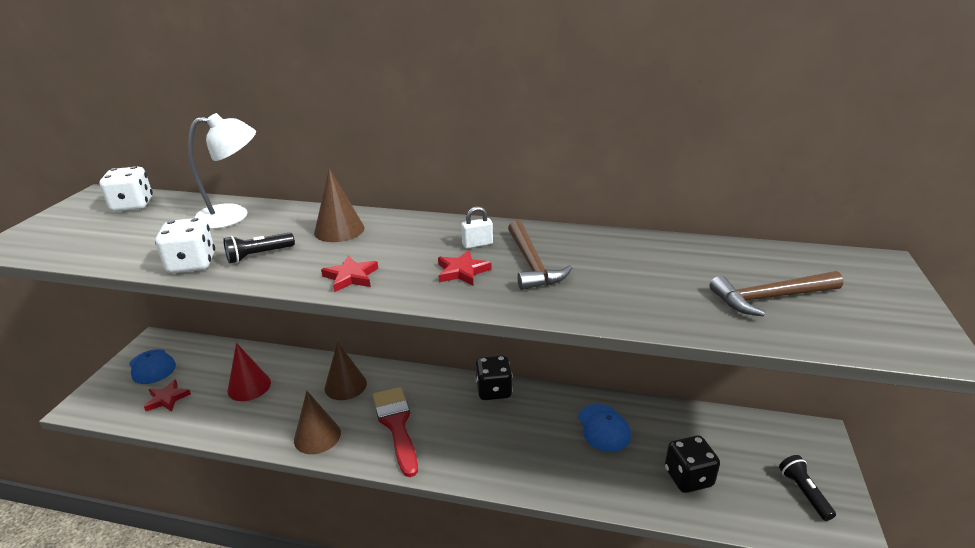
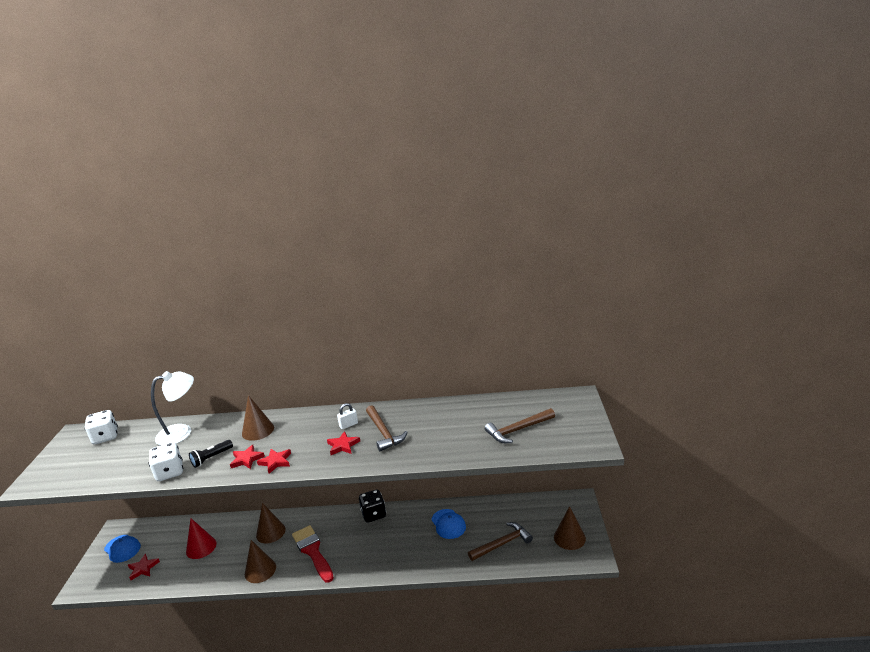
camera: 10 degrees left, 5 degrees down
(309, 266) = (246, 459): none -> red star
(688, 477) = (502, 544): black dice -> brown hammer
(804, 493) = (569, 537): black flashlight -> brown cone

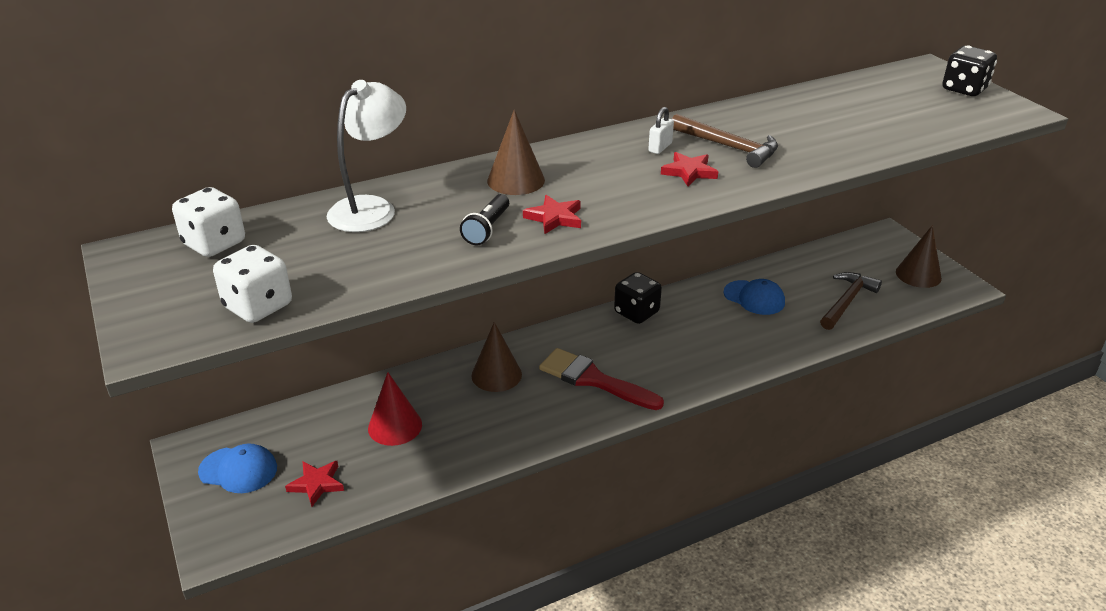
camera: 30 degrees left, 10 degrees up
(170, 472) = (437, 262): white dice -> white dice (258, 306)
(260, 570) = (535, 426): brown cone -> none
(275, 462) = (610, 211): red star -> none
(518, 430) = (907, 112): brown hammer -> none
(579, 419) = (964, 89): none -> black dice

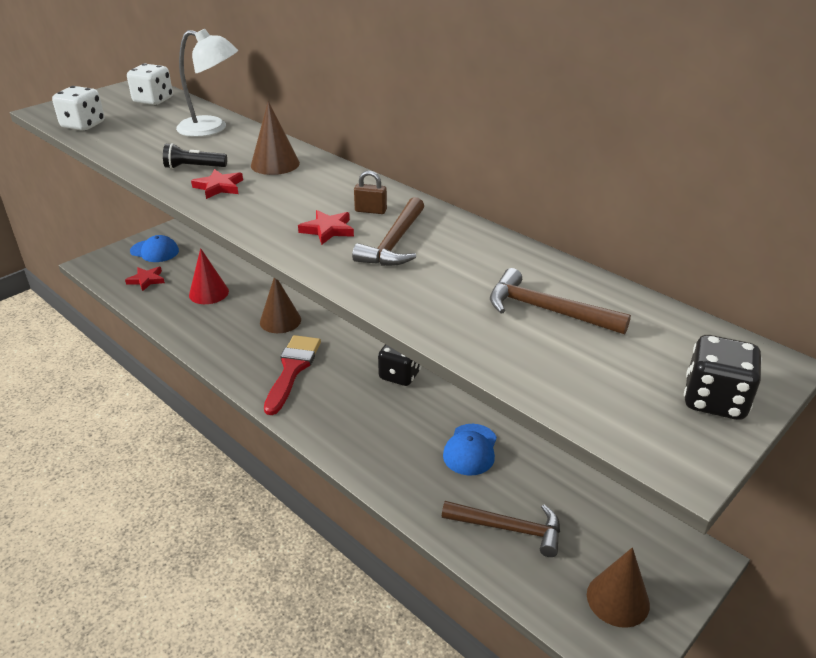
camera: 70 degrees right, 0 degrees up
(238, 470) = (154, 251): blue cap -> blue cap turned 60 degrees counterclockwise
(660, 147) = (370, 210): white padlock -> brown padlock
(854, 112) = (547, 310): none -> brown hammer

